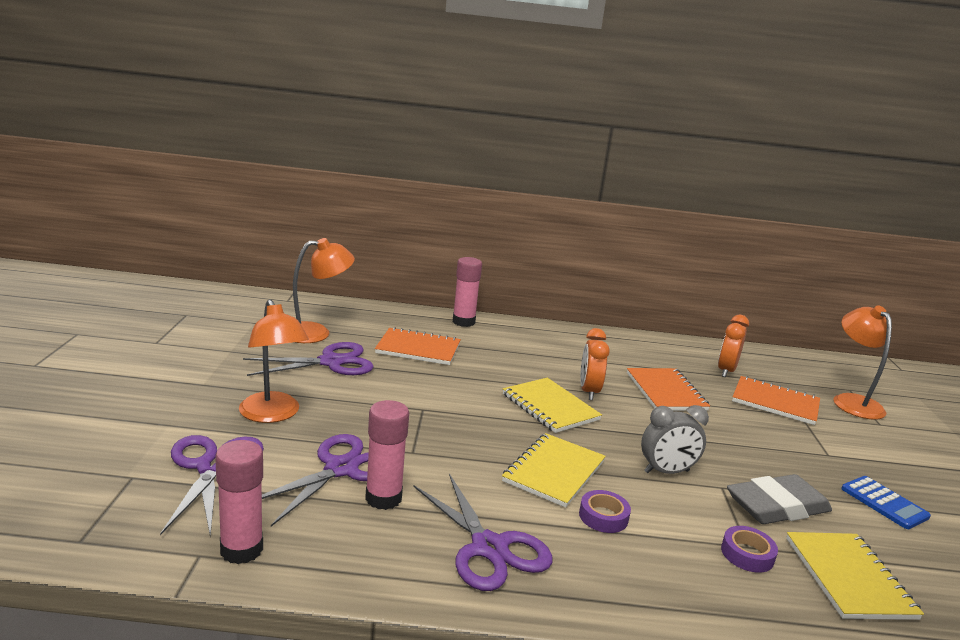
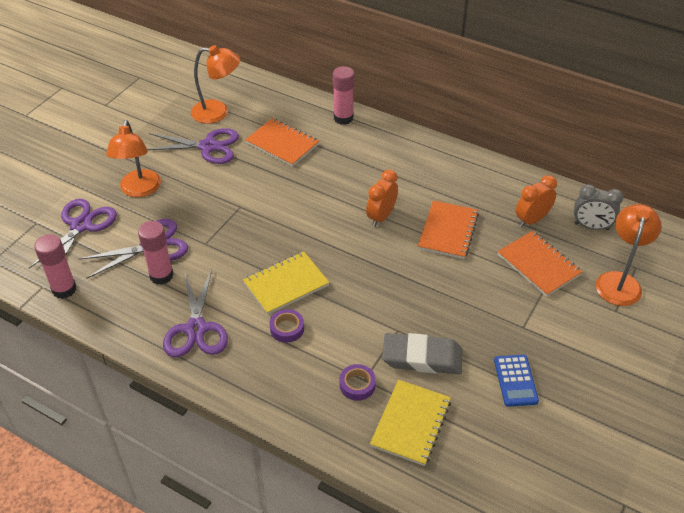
camera: 30 degrees right, 25 degrees up
(550, 407) = (335, 226): yellow notebook -> none
(666, 472) = (368, 306): grey clock -> grey clock (591, 226)

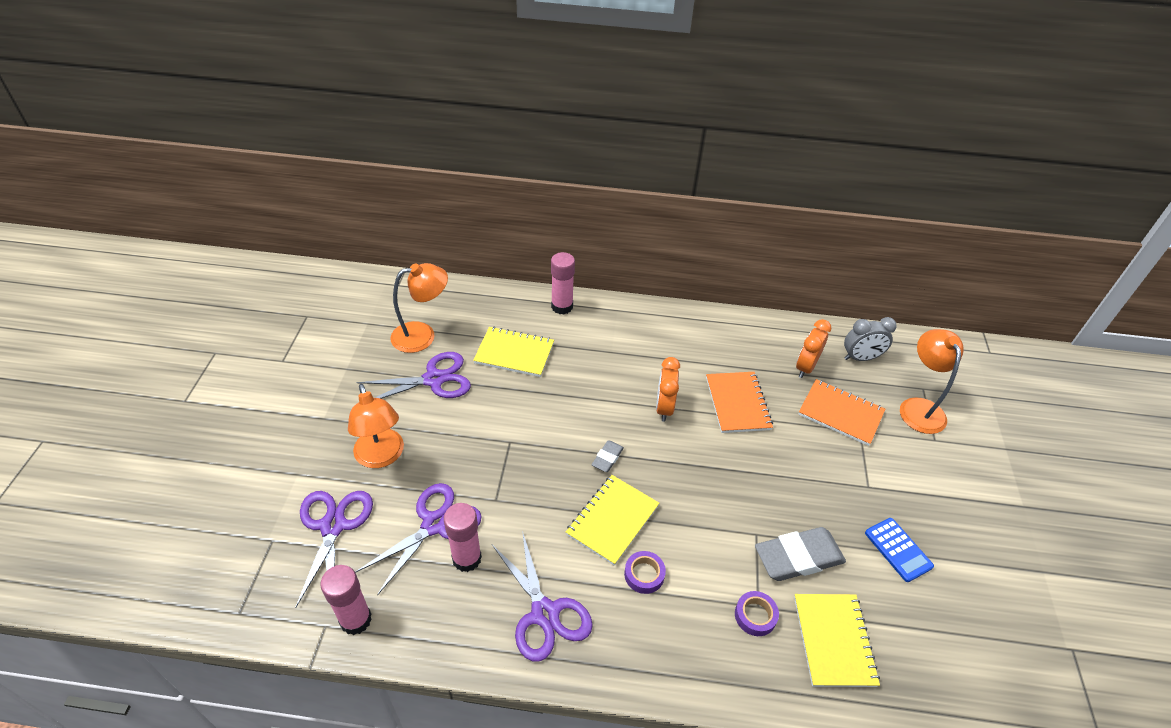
camera: 25 degrees left, 0 degrees up
(282, 144) = (514, 353): orange notebook -> yellow notebook
(310, 240) = (607, 458): none -> grey eraser

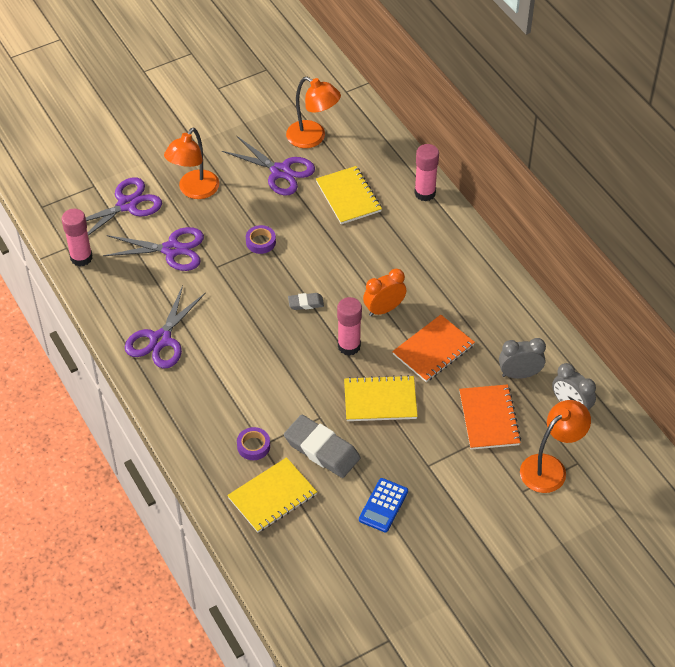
camera: 55 degrees right, 5 degrees up
(467, 558) = (163, 280): pink glue stick -> pink glue stick (349, 346)
(612, 520) = (257, 334): yellow notebook -> yellow notebook (380, 400)
(644, 574) = (231, 373): purple tape -> purple tape (260, 242)
(805, 367) = (519, 374): orange clock -> grey clock

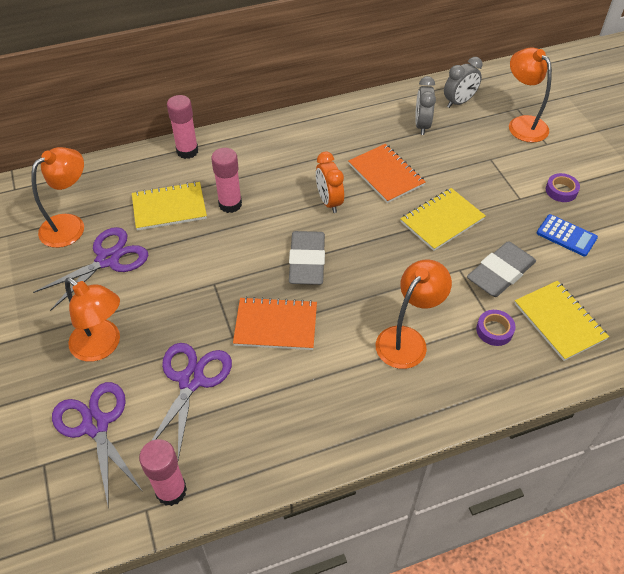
camera: 80 degrees left, 0 degrees up
(161, 339) = (332, 406): purple scissors -> none
(233, 383) = (407, 339): none -> orange lamp
(260, 242) = (208, 290): purple tape -> purple tape (561, 190)
(305, 303) = (307, 261): grey eraser -> grey eraser, size x2.00
(349, 346) = (371, 234): pink glue stick -> pink glue stick (230, 204)
(380, 400) = (442, 220): yellow notebook -> yellow notebook turned 45 degrees clockwise
(489, 418) = (468, 151): orange notebook -> orange notebook (276, 325)

